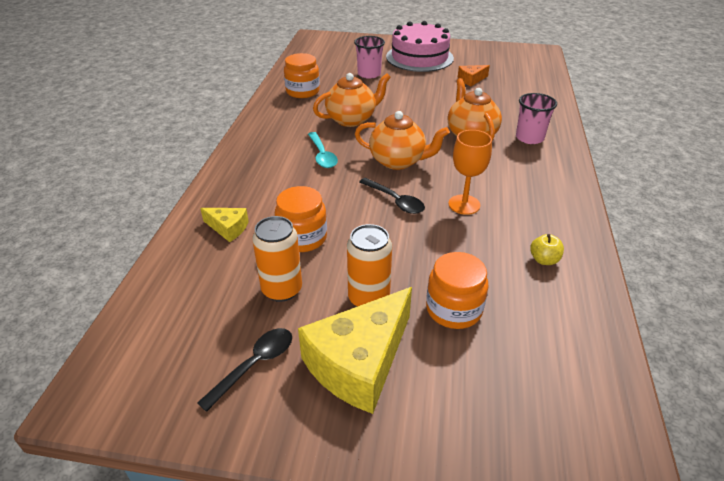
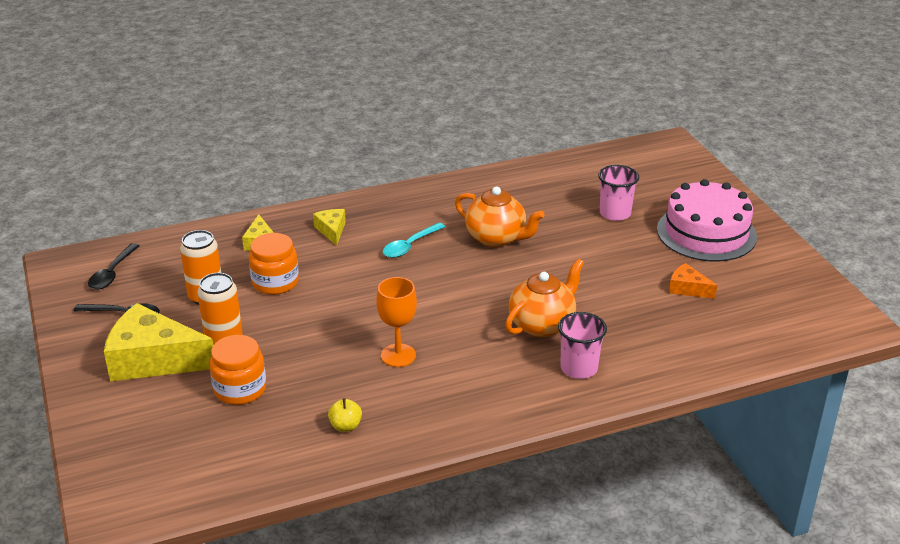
camera: 60 degrees right, 5 degrees down
(257, 184) = (331, 230): none -> yellow cheese
(302, 91) = (524, 188): orange jar -> none
(395, 201) = (369, 313): black spoon -> black spoon (112, 273)
(398, 161) = (441, 293): orange teapot -> none

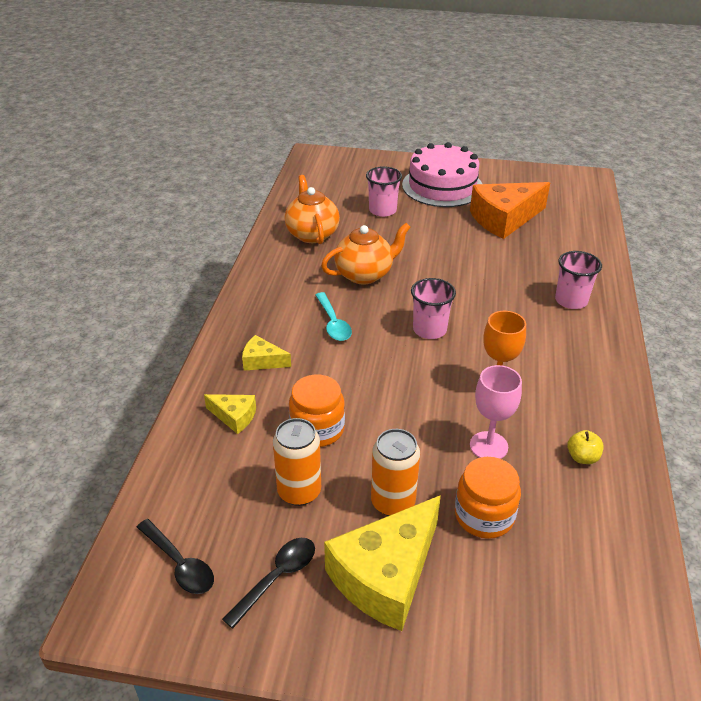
camera: 60 degrees left, 5 degrees up
(320, 371) = (488, 446): none -> pink goblet
(448, 297) = (429, 330): none -> pink cup
(542, 324) = (503, 296): orange teapot -> orange teapot (312, 234)
(687, 288) = (504, 219): orange cheese -> orange cheese, size x2.11

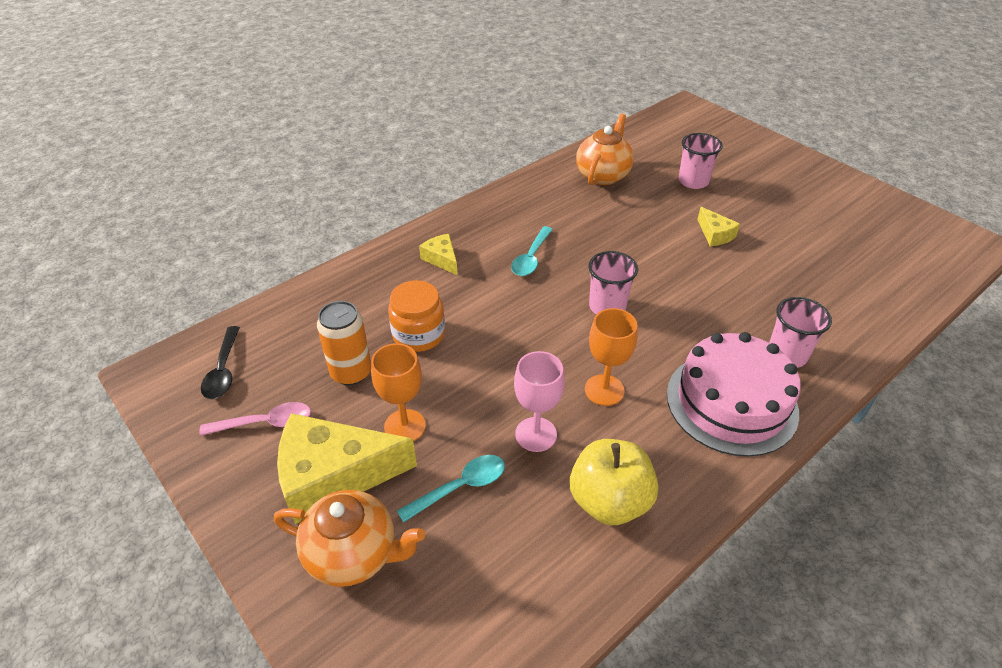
camera: 40 degrees right, 5 degrees up
(234, 417) = (374, 290): yellow cheese -> yellow cheese (715, 234)
(277, 577) = (265, 423): black spoon -> pink spoon
(365, 274) = (607, 230): orange teapot -> orange teapot (354, 554)
(393, 502) = (405, 426): orange can -> orange goblet
(442, 186) = (783, 183): pink cake -> pink cake (731, 402)
(484, 515) = (460, 487): orange jar -> turquoise spoon
(504, 219) = (812, 242): orange cheese -> none
(582, 457) = (609, 501): yellow apple -> yellow apple, size x2.10

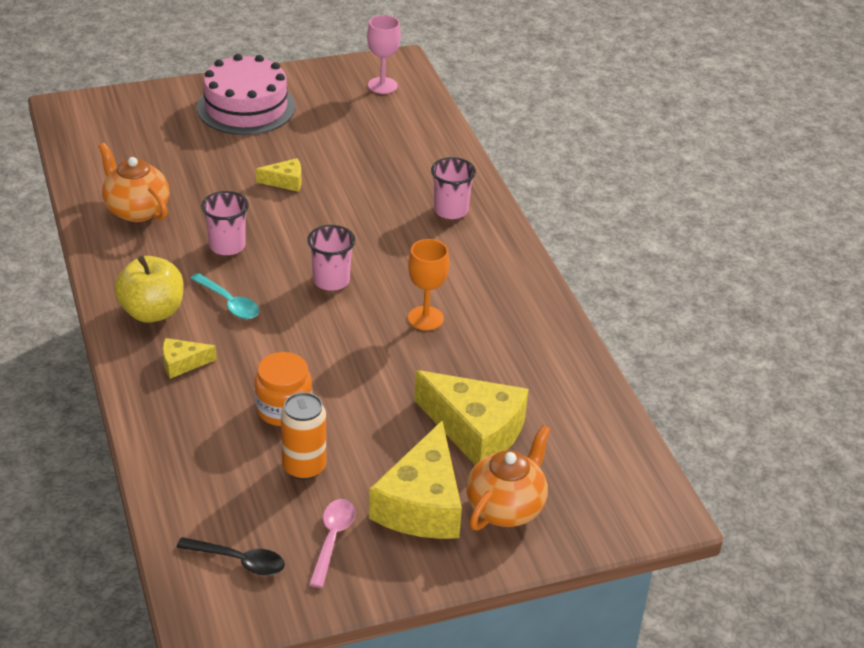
camera: 70 degrees left, 5 degrees down
(405, 426) = (393, 447): orange goblet -> none
(460, 487) = (475, 430): turquoise spoon -> yellow cheese
(536, 434) = (448, 372): pink goblet -> pink goblet (382, 85)
(609, 501) = (531, 355): yellow apple -> yellow apple (152, 312)
(693, 181) = (198, 160): pink cup -> pink cup (227, 246)
(731, 402) = (479, 258): pink cake -> pink cake (246, 107)

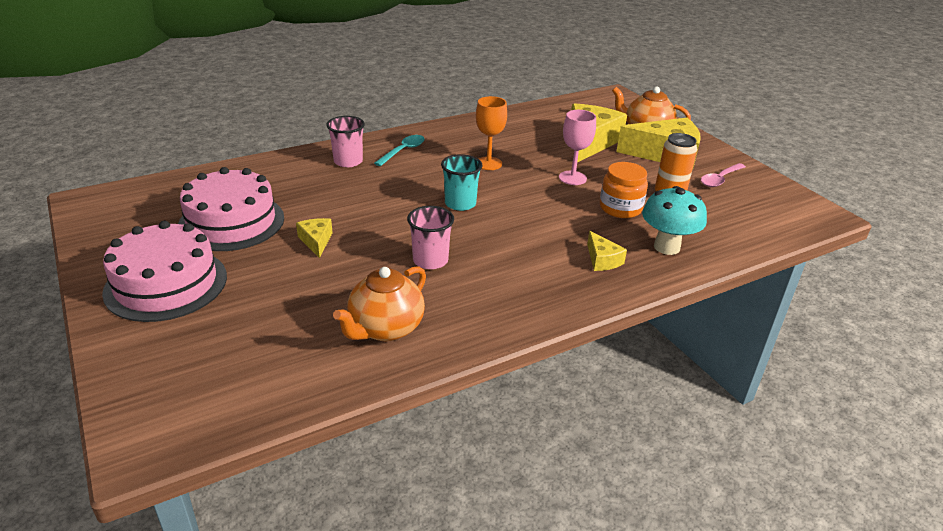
camera: 100 degrees left, 5 degrees down
(152, 312) = (546, 287): yellow apple -> none
(187, 423) = (666, 247): none -> turquoise mushroom
(229, 303) = (512, 248): turquoise spoon -> turquoise spoon (403, 151)
(239, 561) = (769, 208): black spoon -> none
(331, 280) = (460, 204): pink cup -> turquoise cup
(332, 539) = (720, 179): pink spoon -> pink spoon turned 45 degrees counterclockwise
(336, 136) = (231, 222): none -> pink cake
(382, 85) = (134, 205): pink goblet -> pink goblet (572, 178)

